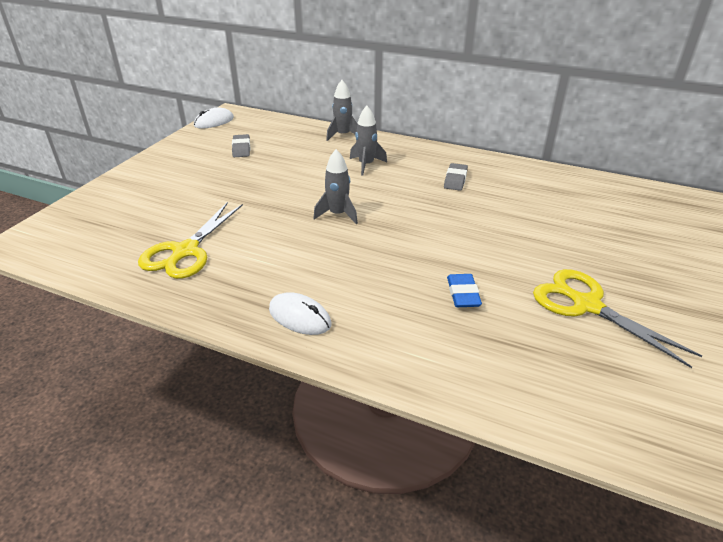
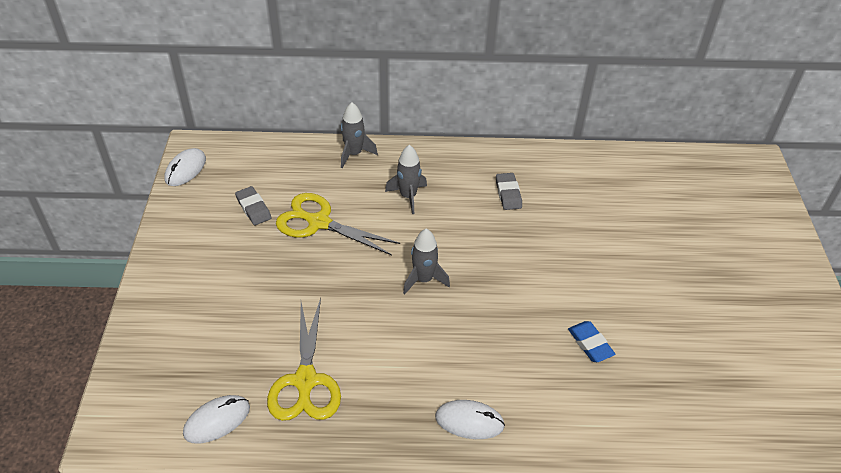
camera: 25 degrees left, 10 degrees up
(97, 257) = (217, 420): none -> white mouse
(586, 305) = (689, 321): yellow scissors -> yellow scissors (318, 222)

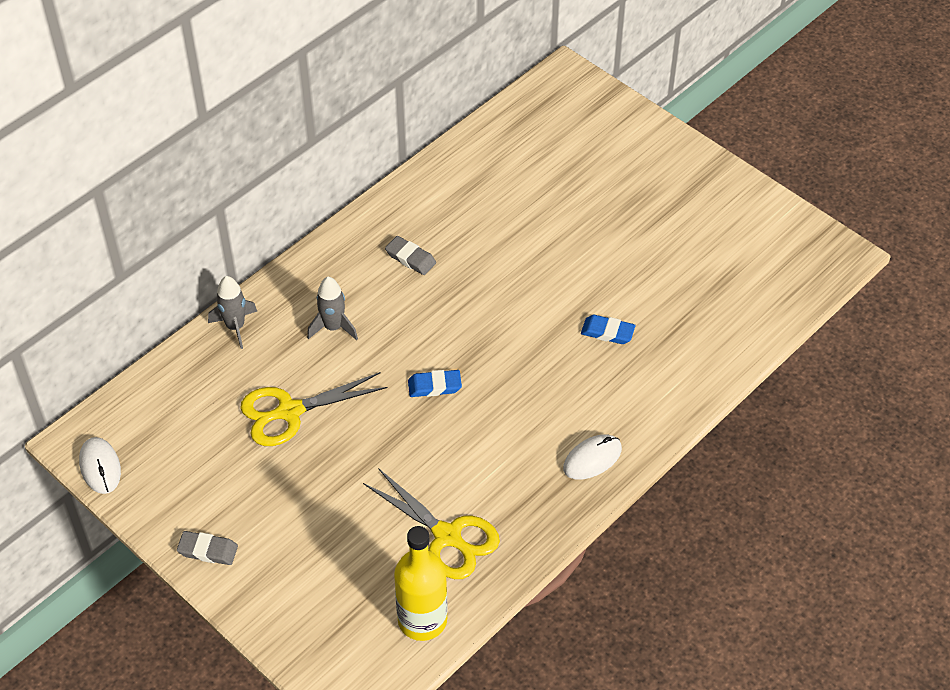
camera: 45 degrees left, 5 degrees up
(217, 420) = (422, 620): white mouse -> yellow bottle
(253, 208) = (216, 447): grey eraser -> grey eraser (208, 550)
(423, 279) = (434, 386): grey rocket -> blue eraser

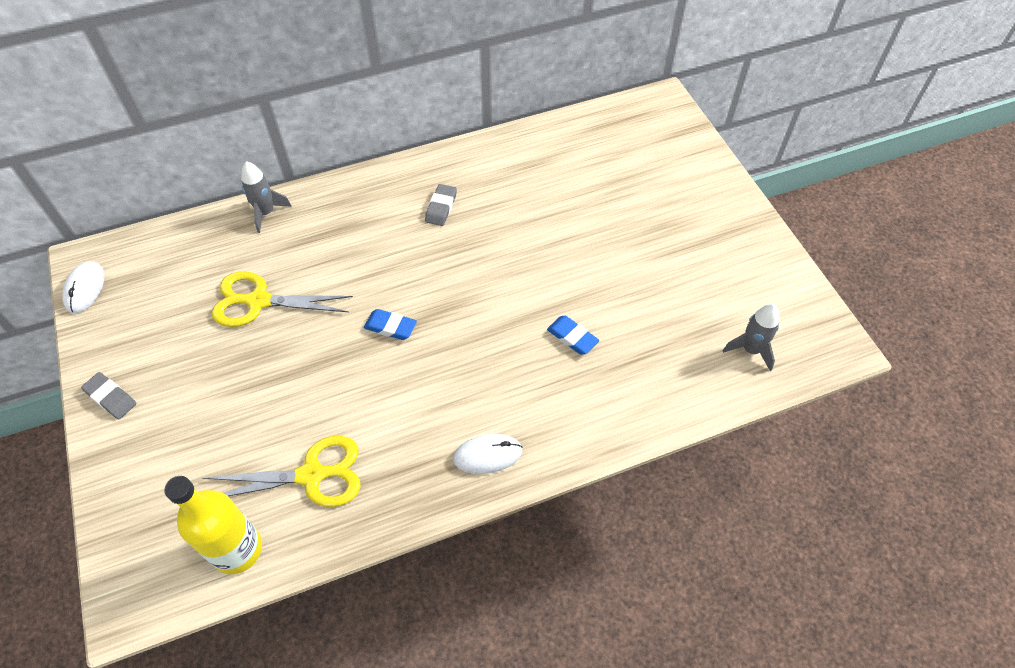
camera: 25 degrees right, 5 degrees up
(333, 327) = (341, 242): grey rocket -> grey rocket (750, 350)
(410, 258) = (441, 207): grey eraser -> grey eraser turned 45 degrees clockwise
(448, 536) = (312, 475): yellow scissors -> yellow scissors turned 75 degrees counterclockwise

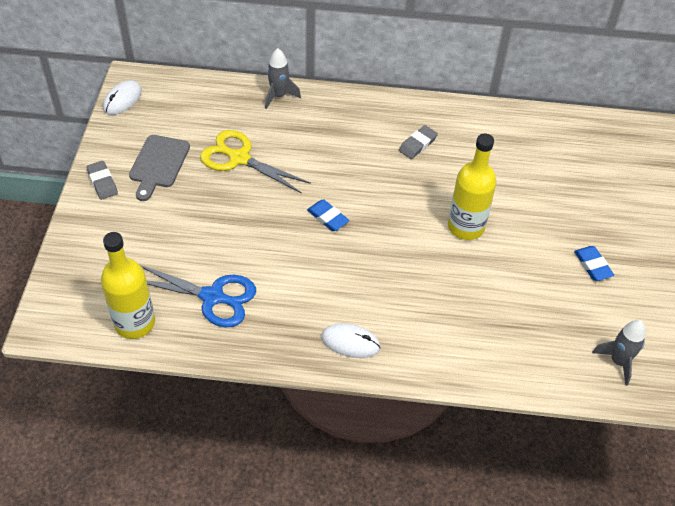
camera: 25 degrees right, 5 degrees down
(168, 347) = (158, 164): none -> grey cutting board
(312, 475) = (213, 297): yellow scissors -> blue scissors
(535, 275) = (466, 227): none -> yellow bottle
(572, 337) = (469, 286): blue eraser -> blue eraser (592, 265)

